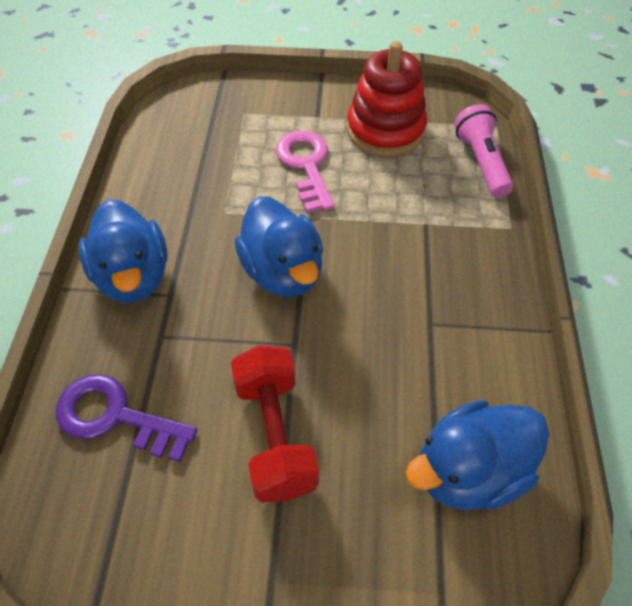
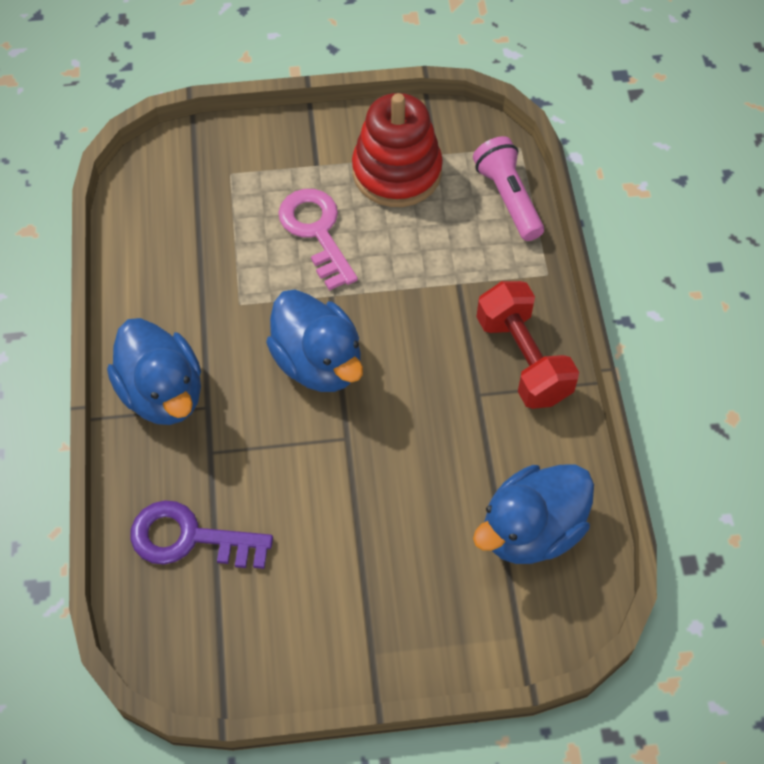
camera: 10 degrees left, 5 degrees up
(274, 435) = (347, 529): red dumbbell -> red dumbbell (523, 359)

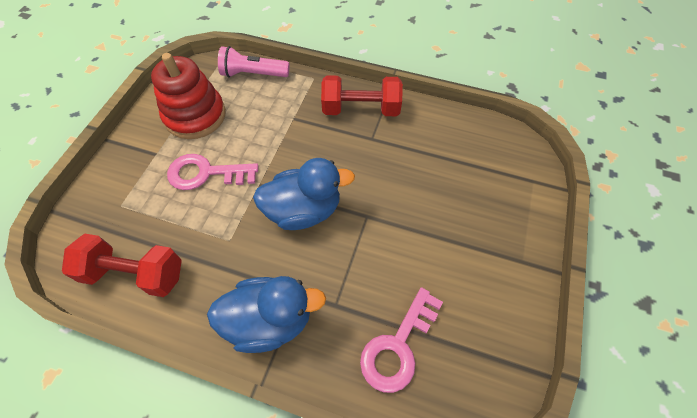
camera: 65 degrees left, 0 degrees up
(157, 237) = (135, 274): none -> red dumbbell
(189, 538) = (398, 346): purple key -> pink key
(531, 530) = (469, 149): blue duck -> none

